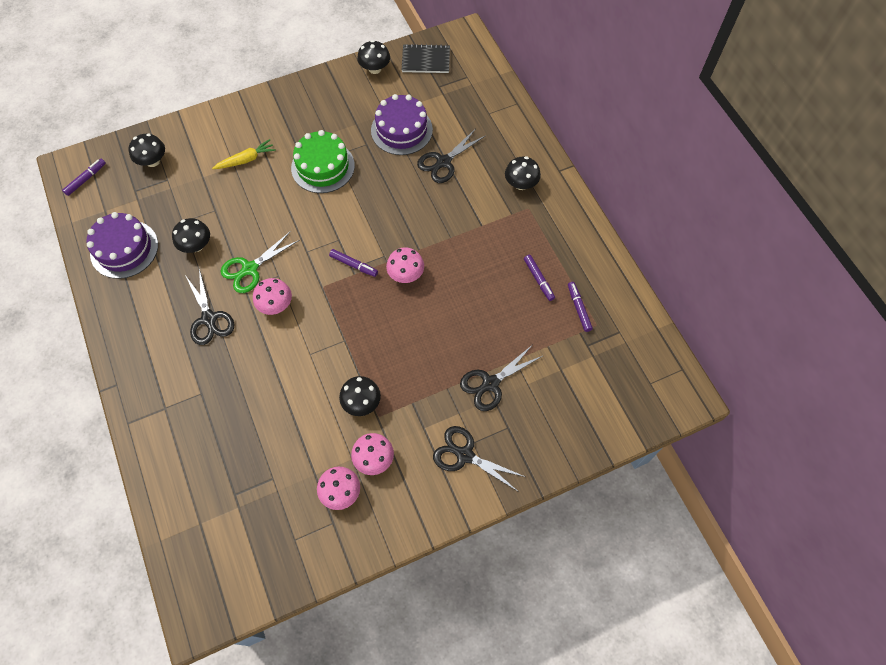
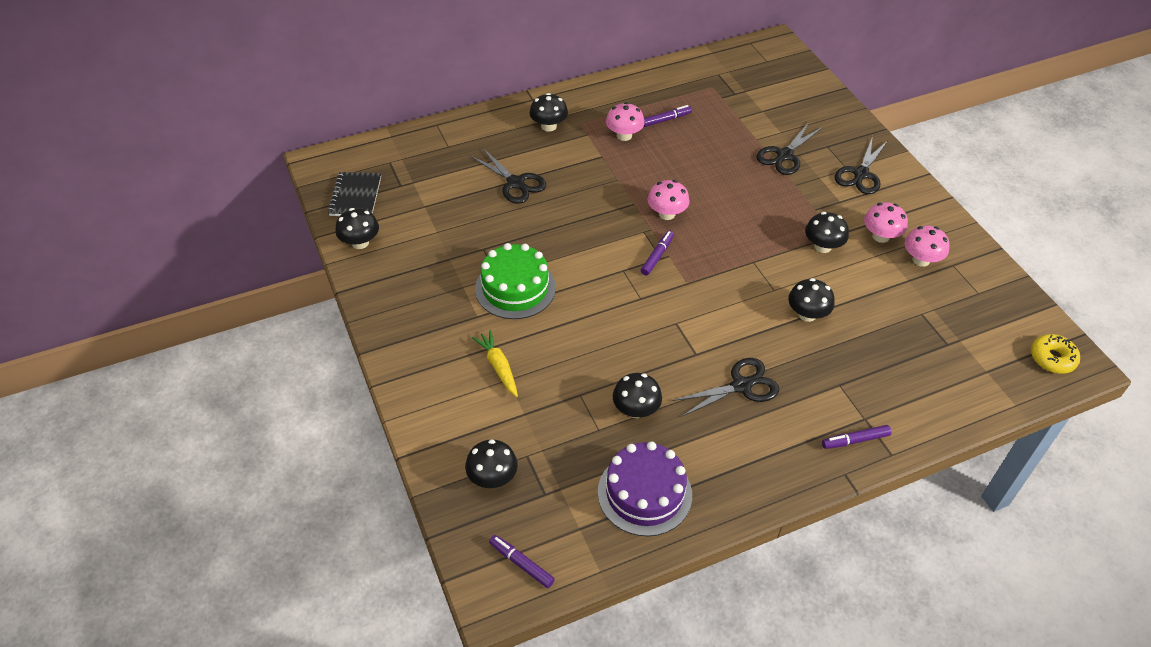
camera: 90 degrees left, 15 degrees down
(207, 591) = (1052, 358): none -> yellow donut
(250, 269) = (668, 351): green scissors -> none
(275, 305) = (715, 323): pink mushroom -> pink mushroom (624, 135)
(279, 378) = (807, 314): none -> black mushroom
(401, 130) = (464, 217): purple cake -> none
(490, 383) = (784, 155): black scissors -> black scissors turned 75 degrees clockwise
(579, 308) = (696, 96): purple marker -> purple marker (855, 440)

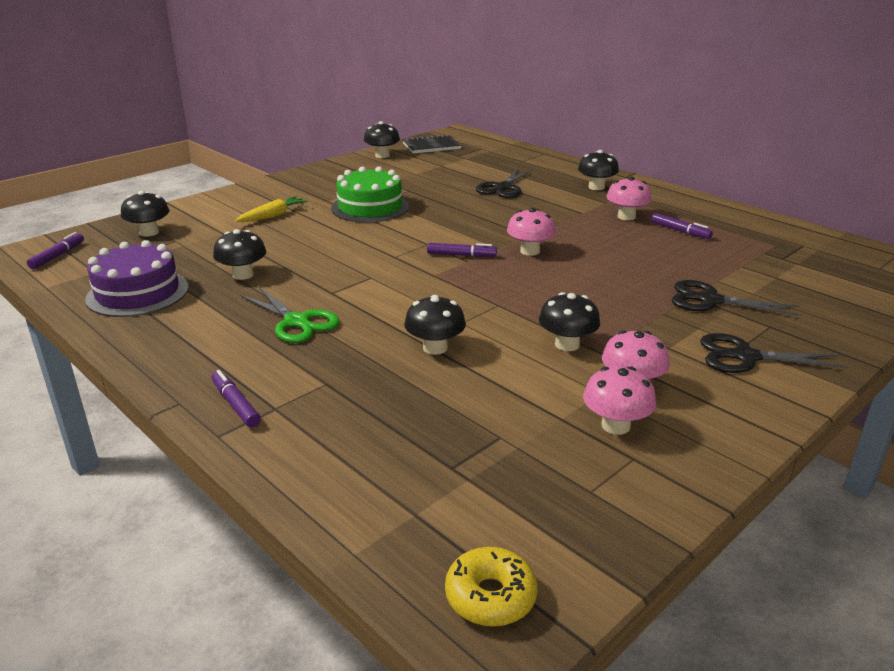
camera: 70 degrees right, 20 degrees down
(741, 386) = (296, 322): black scissors -> green scissors

